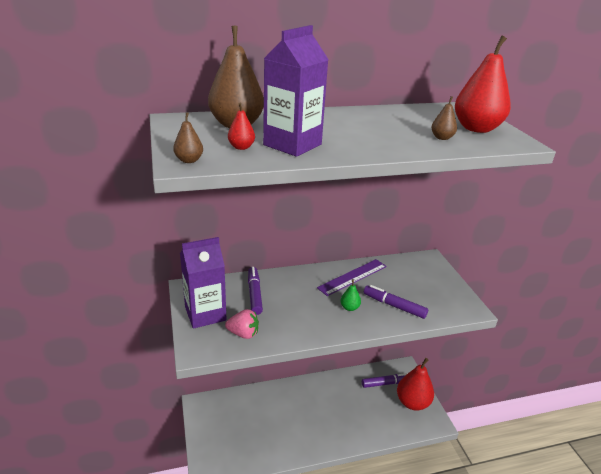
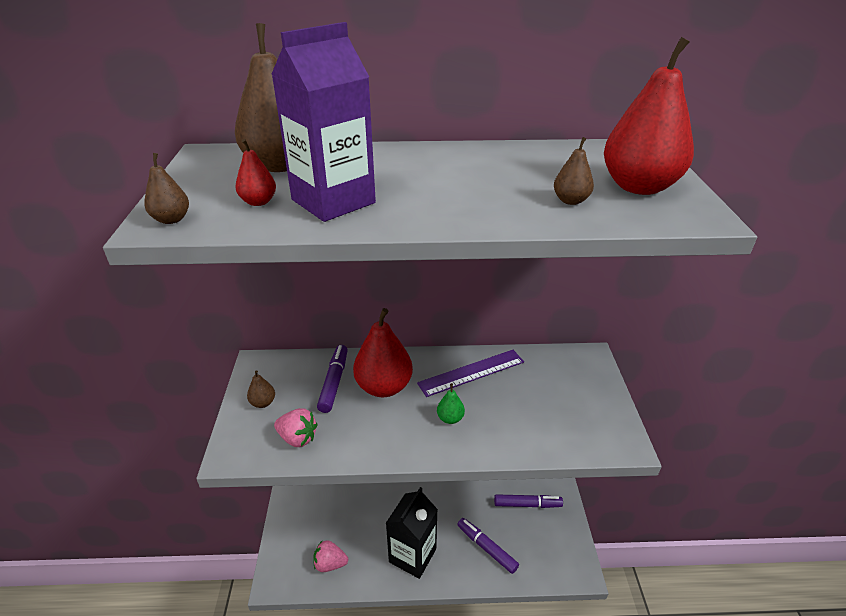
camera: 15 degrees right, 5 degrees up
(205, 314) = (263, 403): purple carton -> brown pear
(249, 449) = (330, 564): none -> pink strawberry
(311, 432) = (412, 555): none -> black carton
(394, 306) = (513, 424): purple marker -> purple marker (486, 548)
(412, 402) = (555, 537): red pear -> red pear (384, 387)

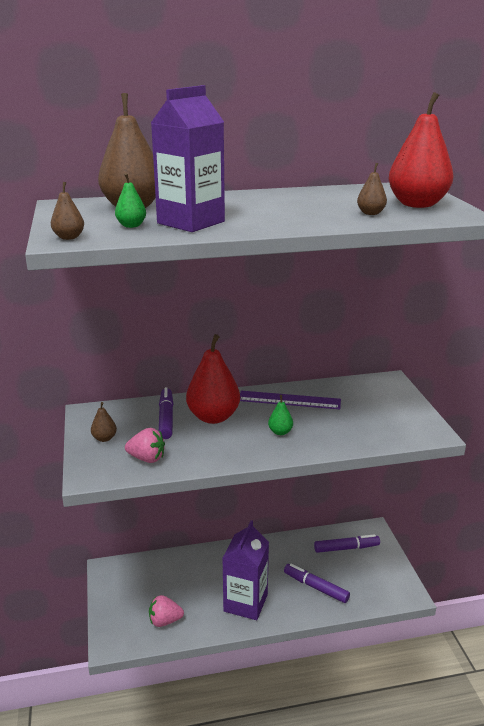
camera: 10 degrees left, 10 degrees down
(258, 202) = (131, 226): red pear -> green pear
(412, 555) = (245, 603): black carton -> purple carton
(471, 372) = (289, 400): purple ruler -> purple ruler turned 45 degrees clockwise

